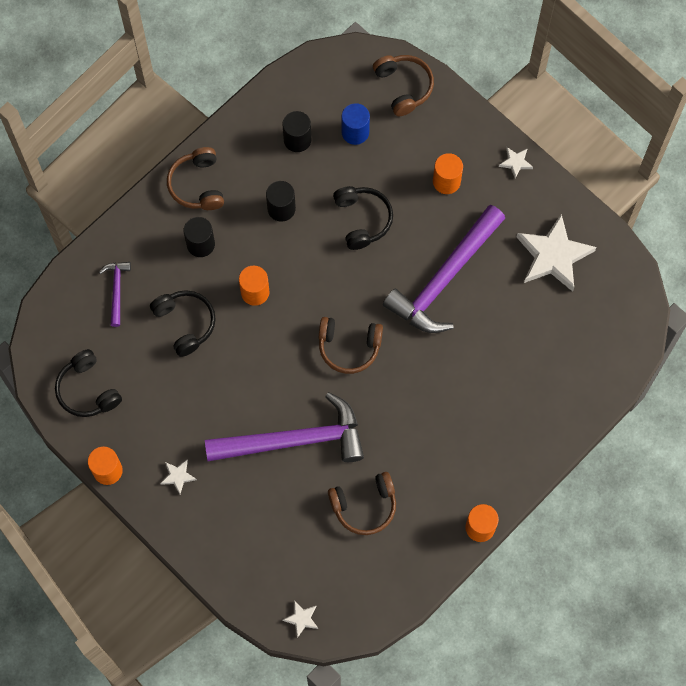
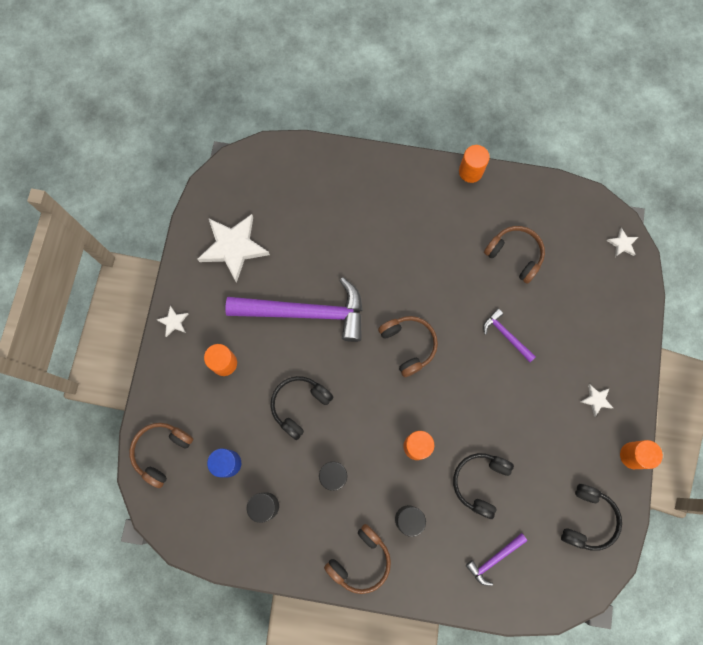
camera: 125 degrees left, 5 degrees up
(294, 440) = (506, 335): purple hammer -> purple hammer, size x0.45

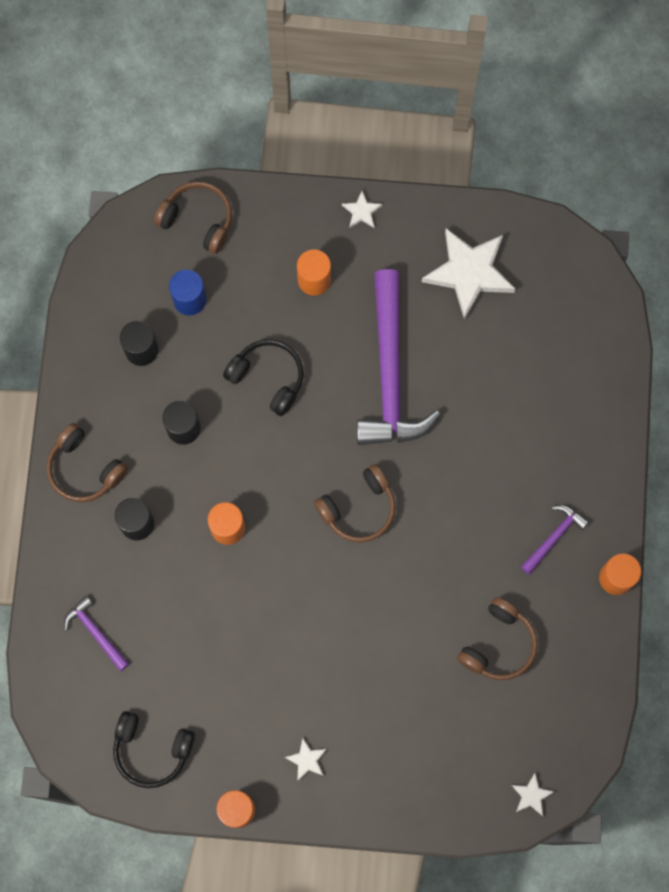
camera: 85 degrees right, 0 degrees up
(480, 482) = (188, 611): black headphones -> none
(506, 335) = (384, 637): purple hammer -> purple hammer (554, 537)

